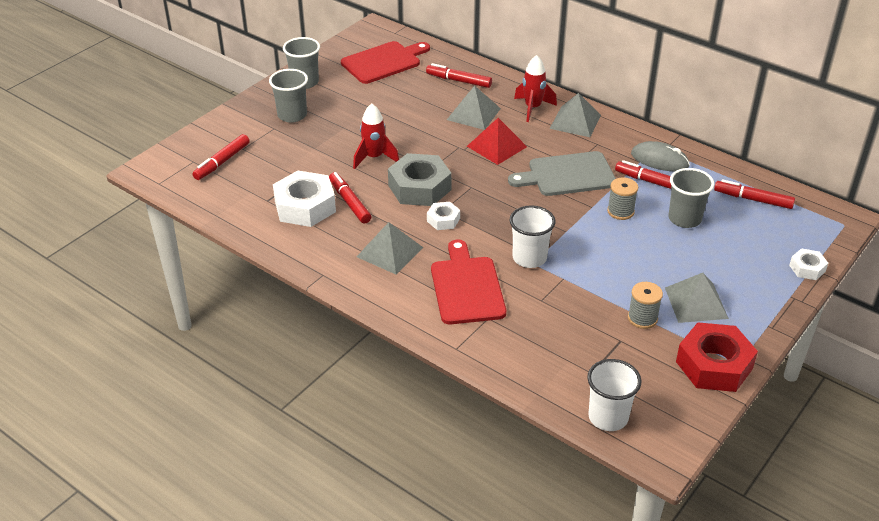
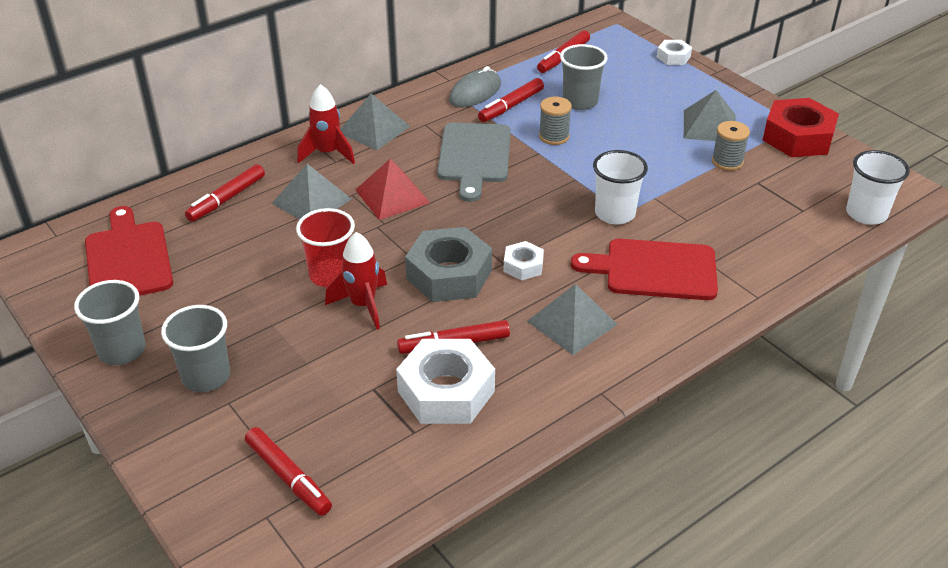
camera: 75 degrees left, 0 degrees up
(399, 139) = (331, 275): none -> red cup

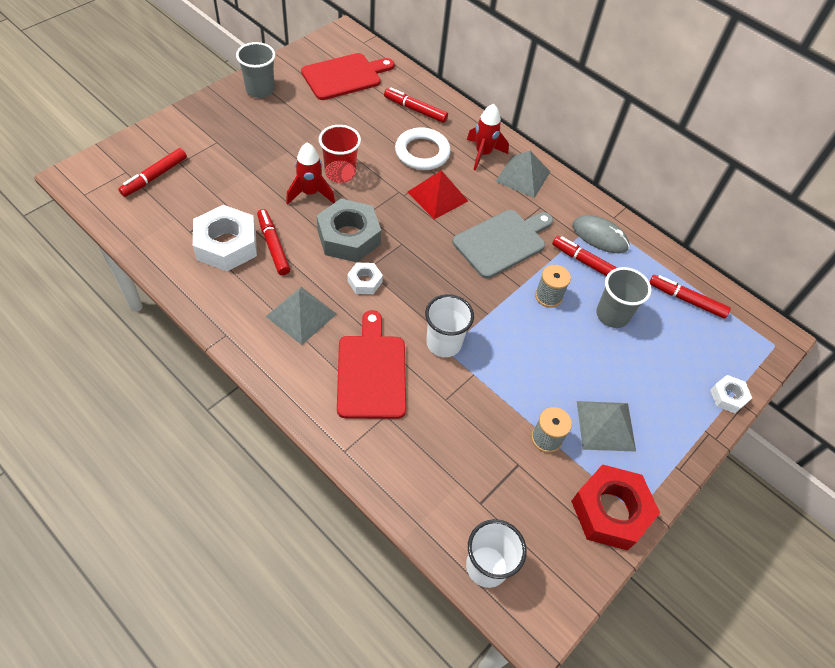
camera: 75 degrees right, 15 degrees up
(206, 376) = (238, 129): grey cup -> none
(311, 201) = (422, 152): grey pyramid -> white ring
(474, 156) = (502, 242): grey cutting board -> grey cutting board turned 150 degrees clockwise

